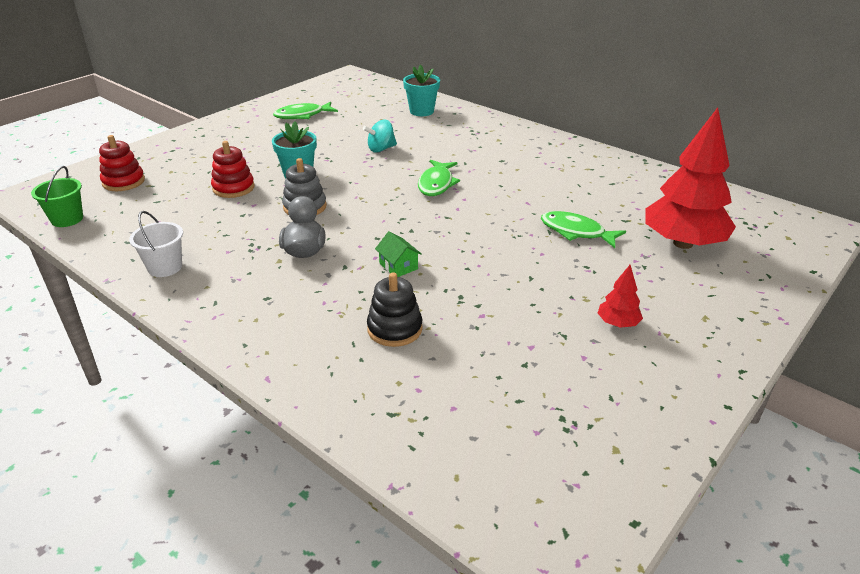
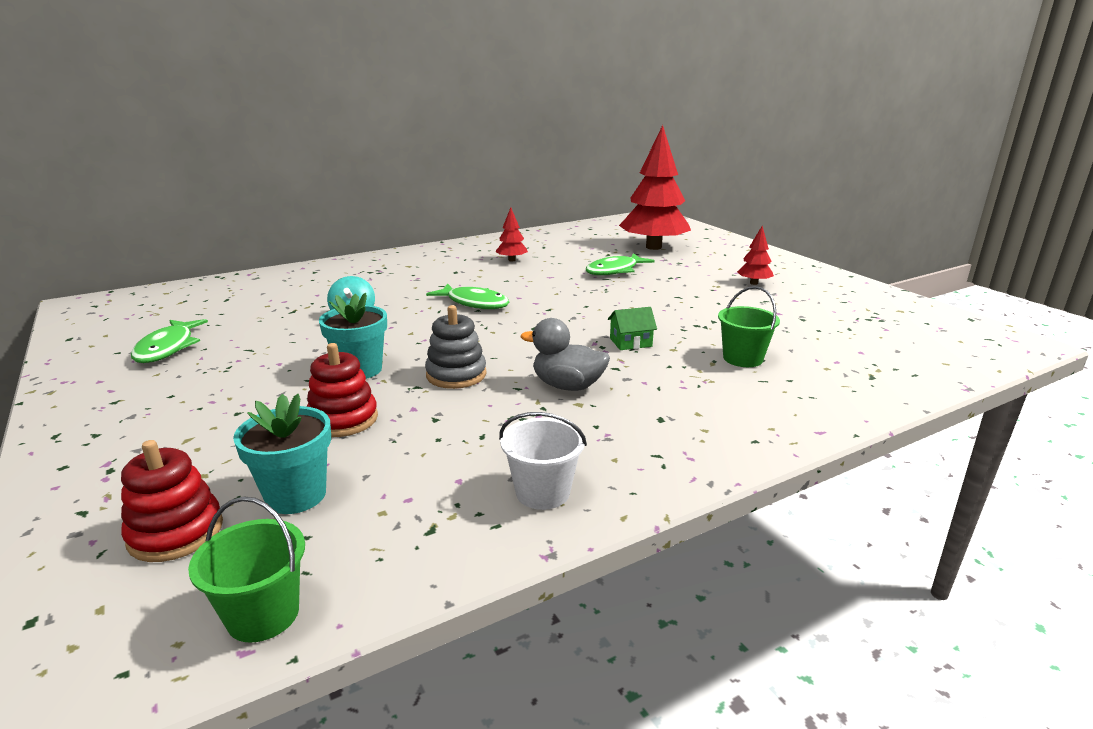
camera: 70 degrees left, 10 degrees down
(395, 329) = (742, 358): black stacking toy -> green bucket
(421, 111) = (283, 284): turquoise flower pot -> turquoise flower pot (296, 495)
(555, 176) = (511, 260): none -> red tree

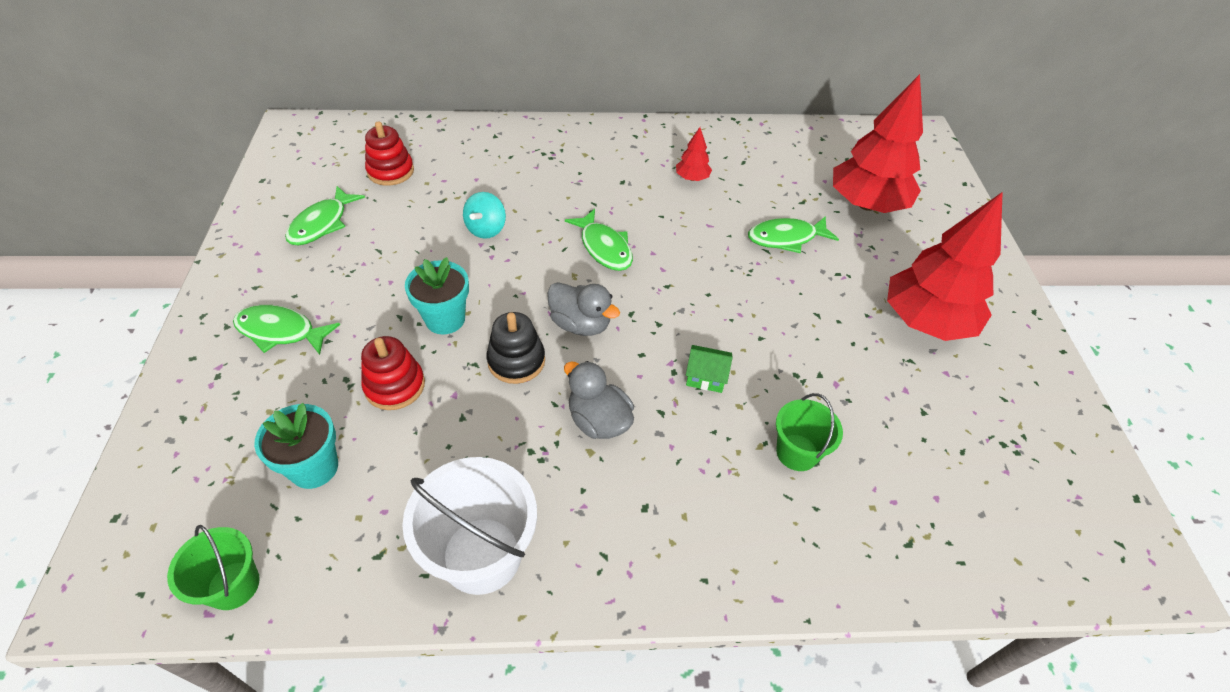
camera: 25 degrees right, 25 degrees up
(173, 421) = (281, 331): none -> green fish
(176, 532) = (224, 470): red stacking toy -> red stacking toy (390, 171)
(456, 375) = (516, 361): grey stacking toy -> black stacking toy
(495, 343) = (580, 324): none -> grey duck
(542, 492) = (482, 555): white bucket -> white bucket, size x1.69
(753, 283) = (925, 321): red tree -> red tree, size x2.30

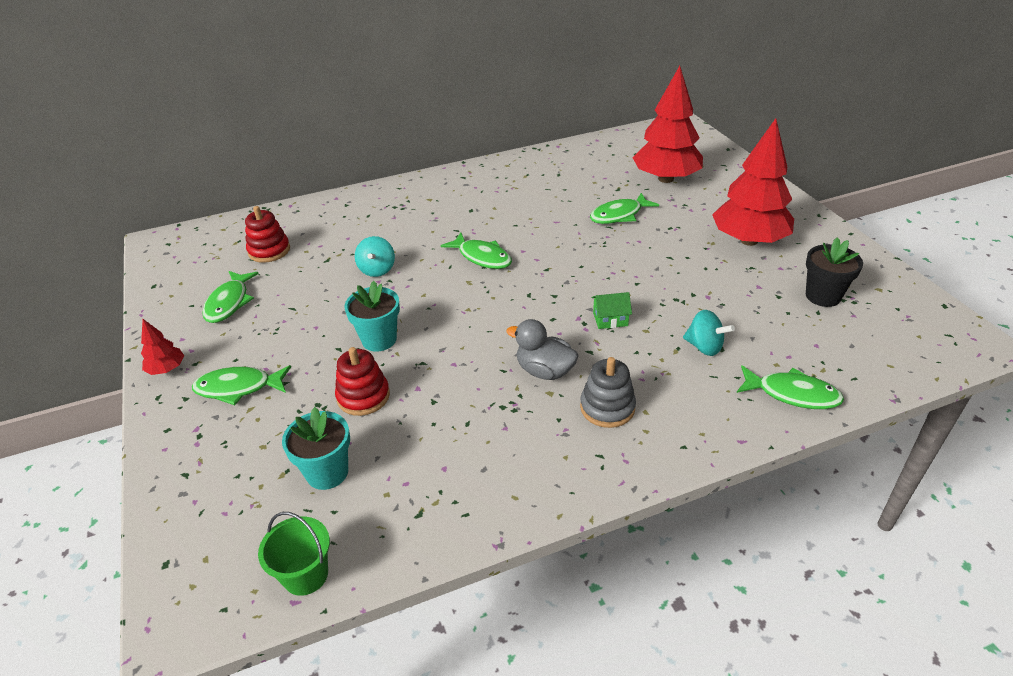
camera: 15 degrees left, 10 degrees down
(482, 555) = (504, 486): white bucket -> none
(516, 361) = (455, 351): black stacking toy -> none
(580, 324) = (493, 312): grey duck -> none
(643, 495) = (607, 407): none -> grey stacking toy
(692, 178) = (525, 194): red tree -> red tree (167, 369)
(797, 452) = (704, 347): green bucket -> turquoise spinning top
(871, 556) = (792, 394): none -> green fish
(980, 431) = (823, 296): none -> black flower pot

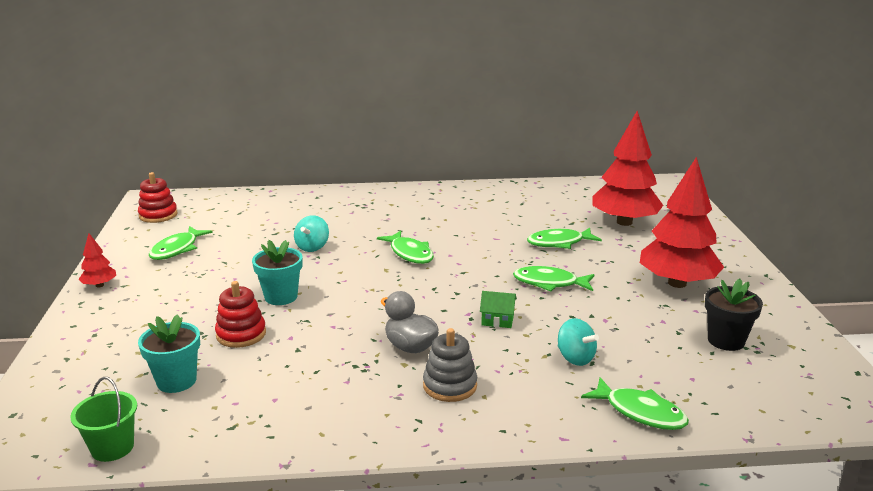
camera: 15 degrees right, 15 degrees down
(238, 388) = (145, 308): green fish -> green fish (549, 283)
(269, 251) = (232, 219): red stacking toy -> red stacking toy (158, 215)

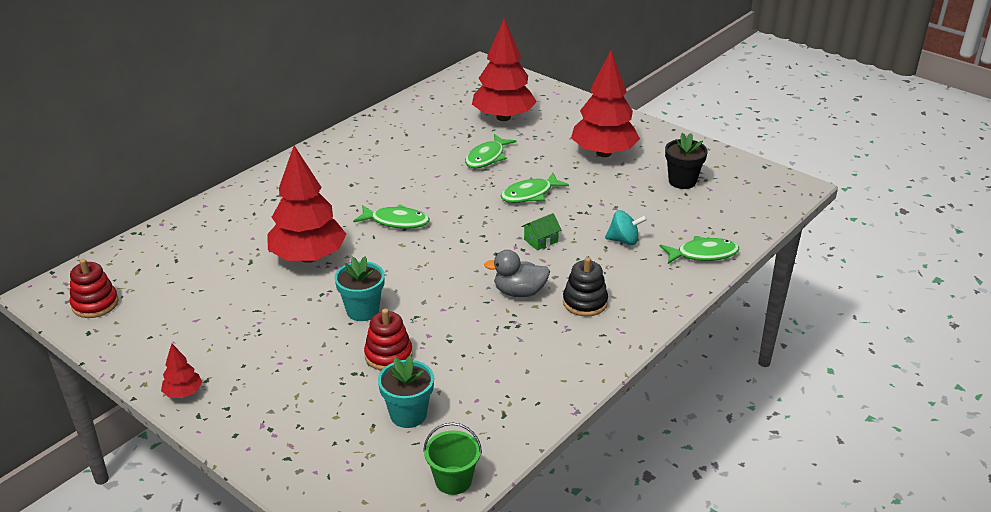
camera: 45 degrees left, 10 degrees up
(177, 249) = (188, 323): green fish -> none
(312, 247) = (308, 257): turquoise spinning top -> red tree
(450, 385) = (585, 302): grey stacking toy -> black stacking toy

